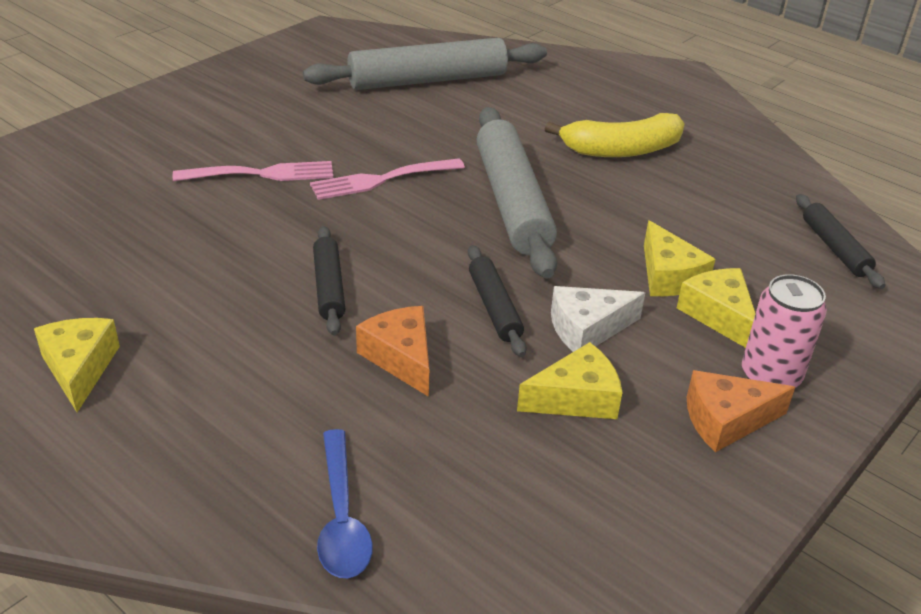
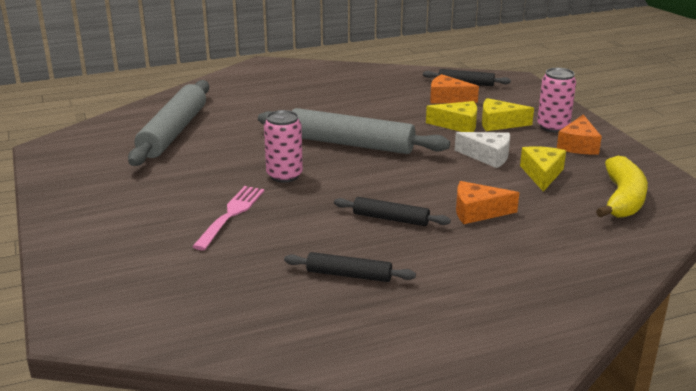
camera: 60 degrees left, 10 degrees down
(79, 368) = (412, 326): yellow cheese -> none
(341, 517) = (602, 258): blue spoon -> none
(382, 180) = (284, 175): pink fork -> pink can
(494, 307) = (450, 175): black rolling pin -> black rolling pin (349, 275)
(587, 329) = (488, 156): white cheese -> white cheese turned 75 degrees counterclockwise
(621, 150) = (327, 102): yellow banana -> yellow banana (622, 199)
(754, 244) = (447, 98): none -> orange cheese

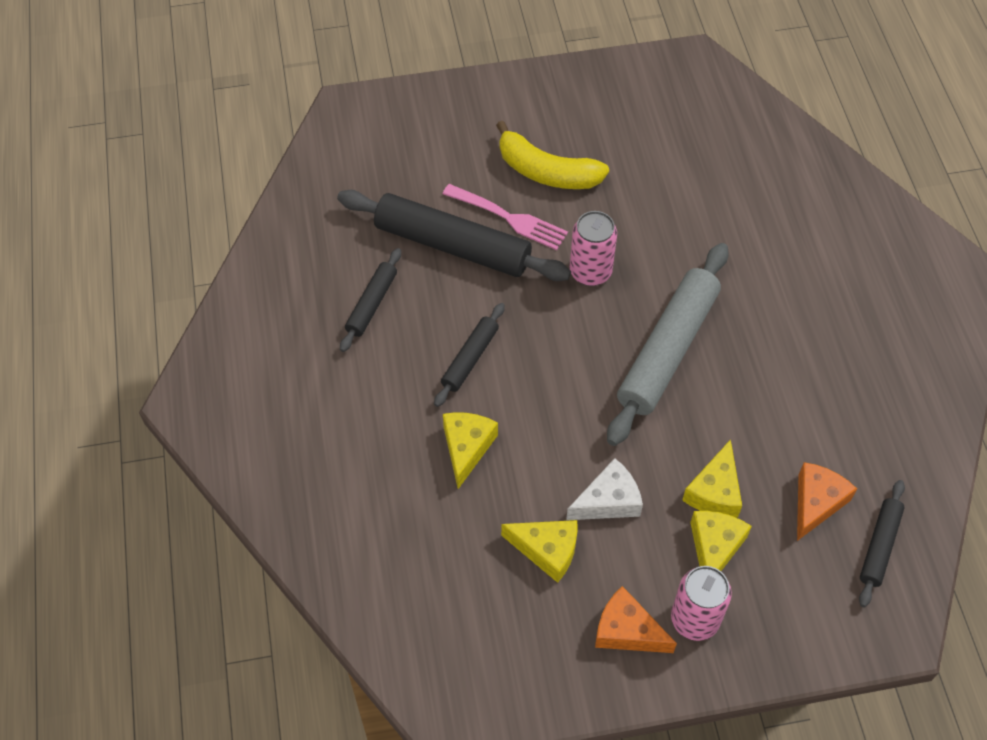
camera: 100 degrees right, 30 degrees up
(174, 132) = (725, 171): grey rolling pin -> none
(267, 239) = (452, 245): none -> black rolling pin
(477, 212) = (466, 448): orange cheese -> yellow cheese
(488, 156) = (608, 501): white cheese -> white cheese turned 150 degrees counterclockwise
(622, 199) = (463, 622): yellow banana -> yellow banana (546, 172)

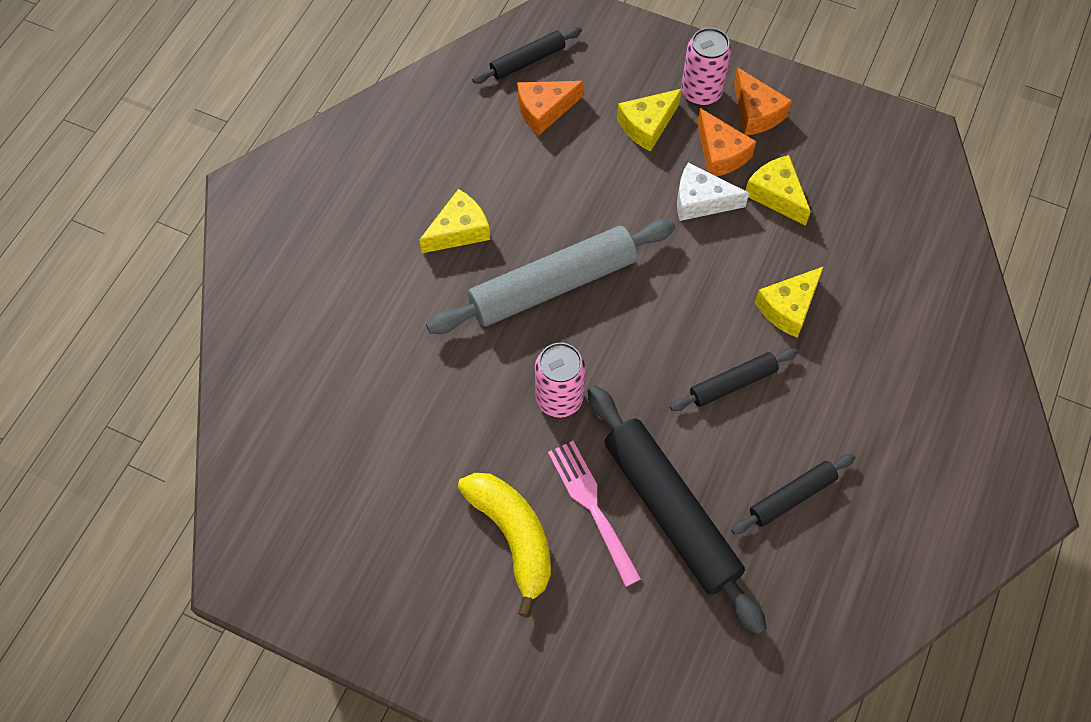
camera: 145 degrees left, 5 degrees up
(627, 561) = (720, 153): none -> orange cheese
(715, 491) = (612, 160): yellow cheese -> yellow cheese (459, 230)

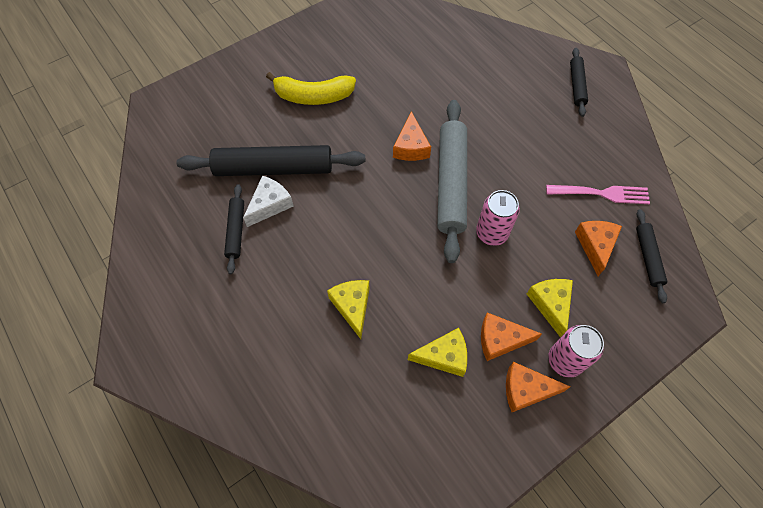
camera: 120 degrees right, 0 degrees up
(459, 230) = (519, 154): yellow cheese -> none
(524, 359) = (411, 146): none -> orange cheese
(559, 398) = (375, 151): pink can -> pink can (491, 233)
(592, 507) = (303, 136): pink fork -> pink fork (601, 193)
(701, 201) = (466, 302): white cheese -> white cheese (270, 205)
(732, 383) = (324, 242): black rolling pin -> black rolling pin (577, 85)

